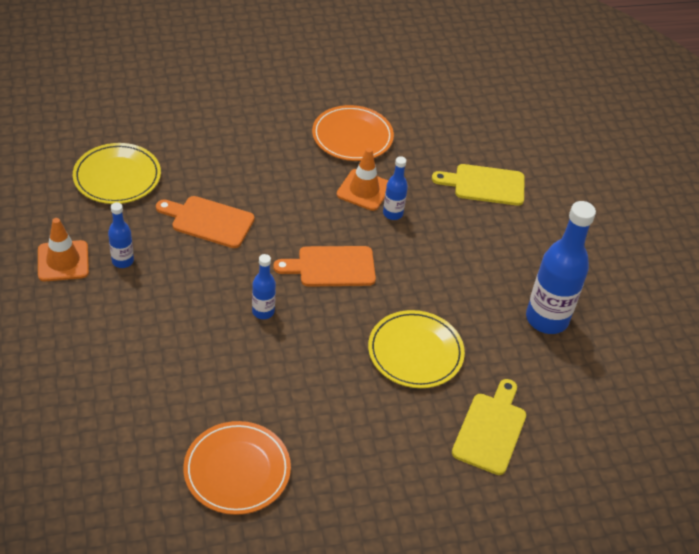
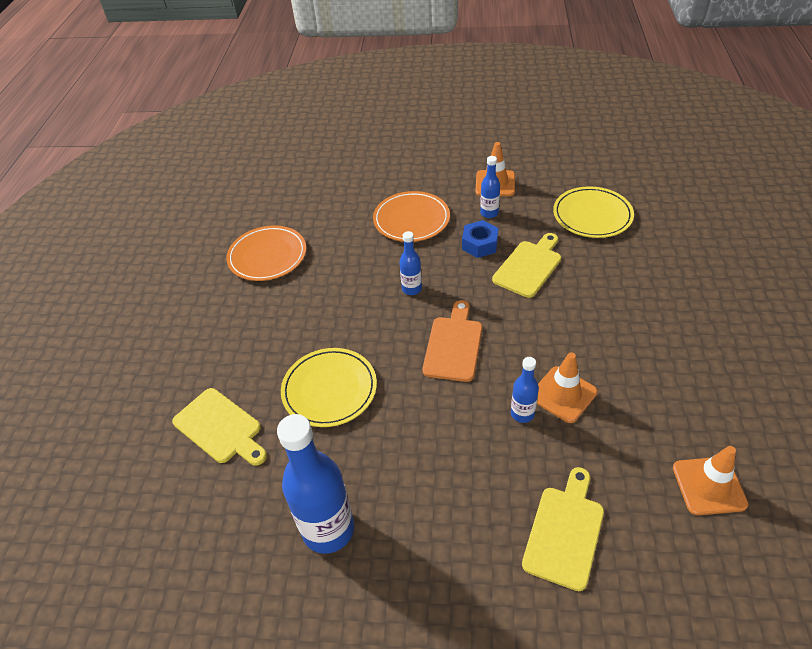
camera: 115 degrees right, 0 degrees up
(180, 263) = (480, 244): none -> blue nut
(208, 221) = (529, 266): orange cutting board -> yellow cutting board
(352, 136) = (659, 402): orange plate -> orange plate (411, 219)
(417, 115) = (709, 486): none -> orange traffic cone

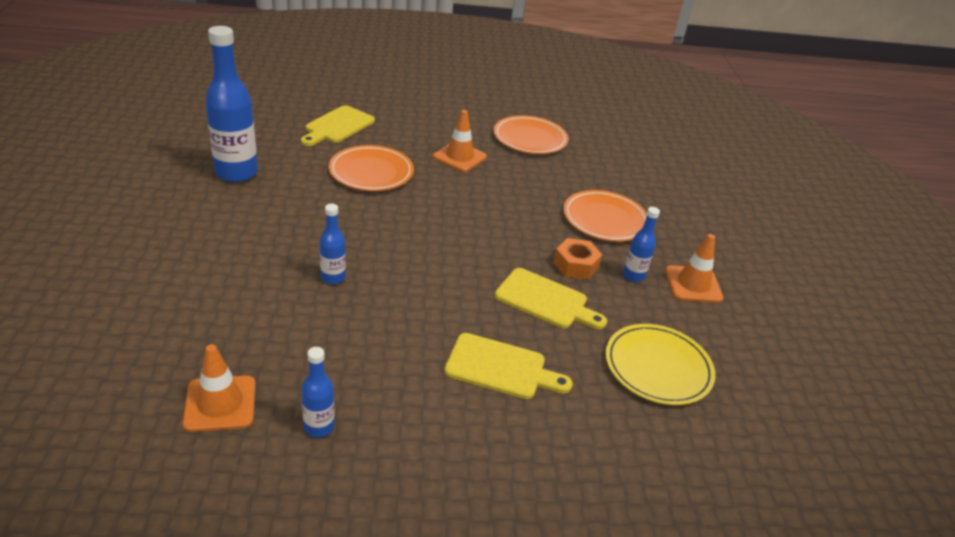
camera: 75 degrees right, 10 degrees down
(329, 389) = (371, 172): yellow plate -> orange plate
(412, 289) = (497, 217): blue bottle -> blue bottle (319, 427)
(453, 345) = (422, 240): orange cutting board -> none
(480, 244) = (576, 265): blue nut -> orange nut
(563, 394) = (354, 308): orange traffic cone -> orange traffic cone (459, 157)
(565, 531) = (198, 292): yellow cutting board -> yellow cutting board (501, 368)

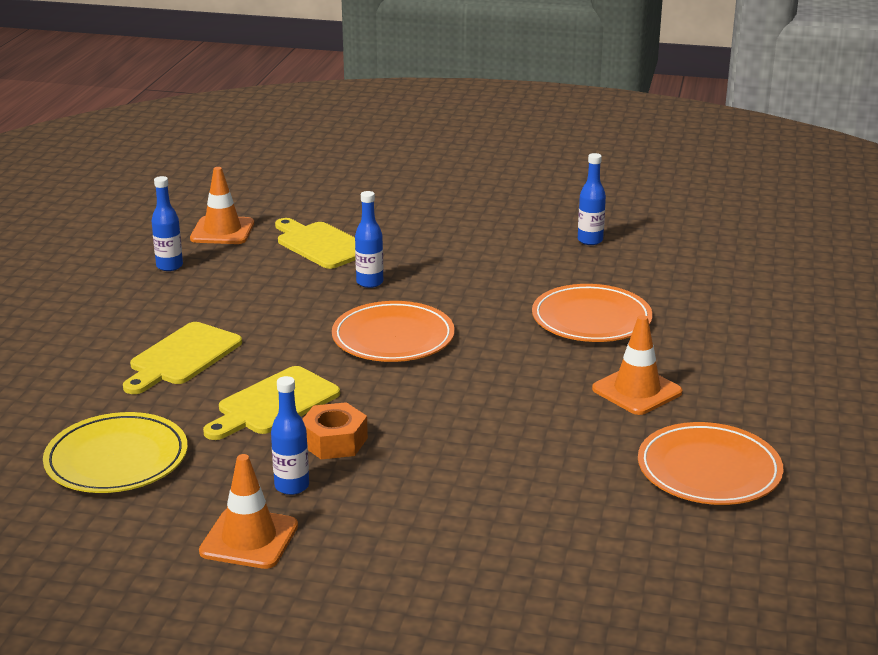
camera: 110 degrees right, 10 degrees down
(236, 173) = (590, 240): blue bottle -> blue bottle, size x0.50
(337, 126) = (721, 304): yellow cutting board -> yellow cutting board (321, 244)
(605, 219) = (439, 494): orange plate -> orange plate (393, 337)

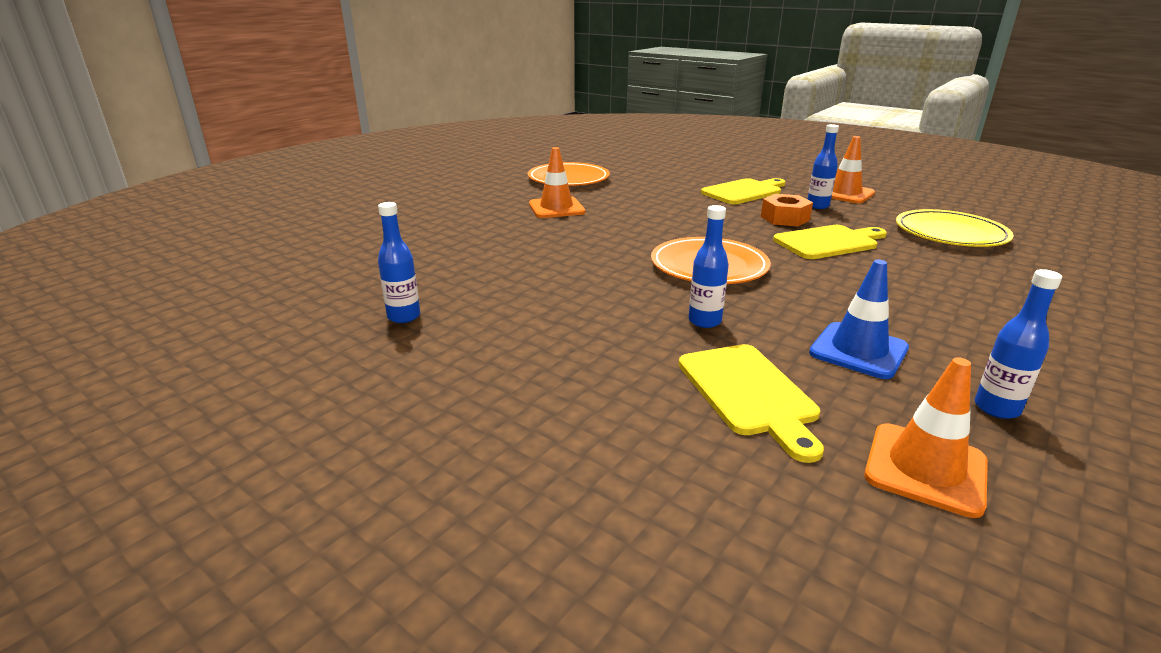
camera: 155 degrees left, 0 degrees up
(182, 357) = (924, 287): yellow cutting board -> yellow cutting board (744, 191)
(251, 284) = (858, 350): none -> blue traffic cone
(591, 319) = (523, 248): orange plate -> none

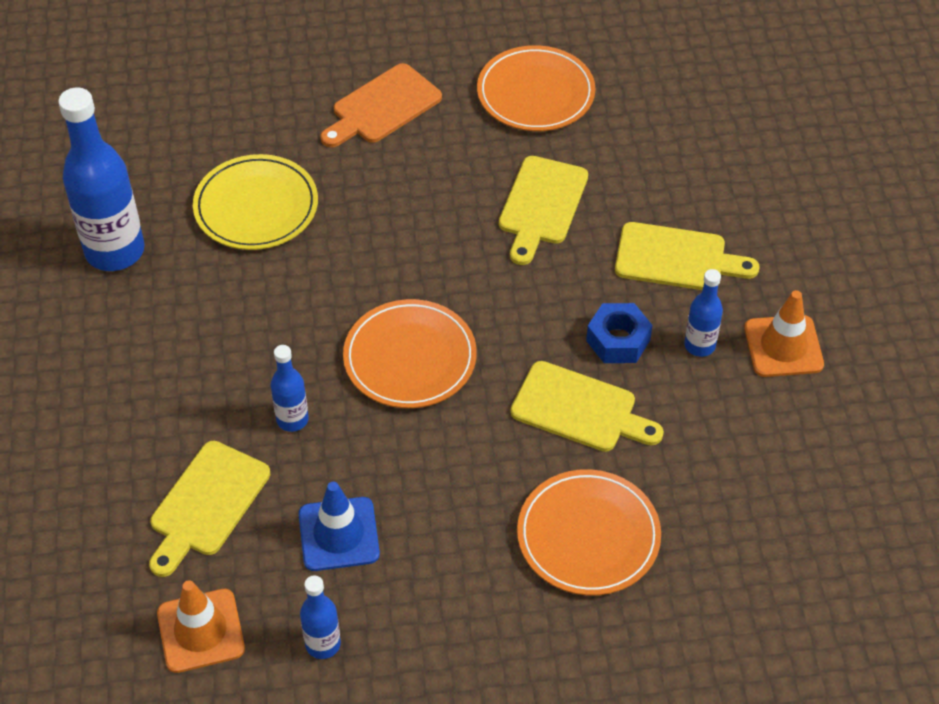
camera: 45 degrees right, 25 degrees up
(404, 316) = (115, 251): blue bottle -> blue bottle, size x1.99
(493, 205) = (382, 107): none -> orange cutting board
(556, 208) = (432, 155): orange traffic cone -> none
(649, 201) = (541, 205): none -> yellow cutting board
(785, 218) = (618, 340): orange nut -> blue nut
(950, 233) = (731, 493): yellow plate -> yellow plate (256, 207)
(951, 275) = (588, 536): none -> orange plate

